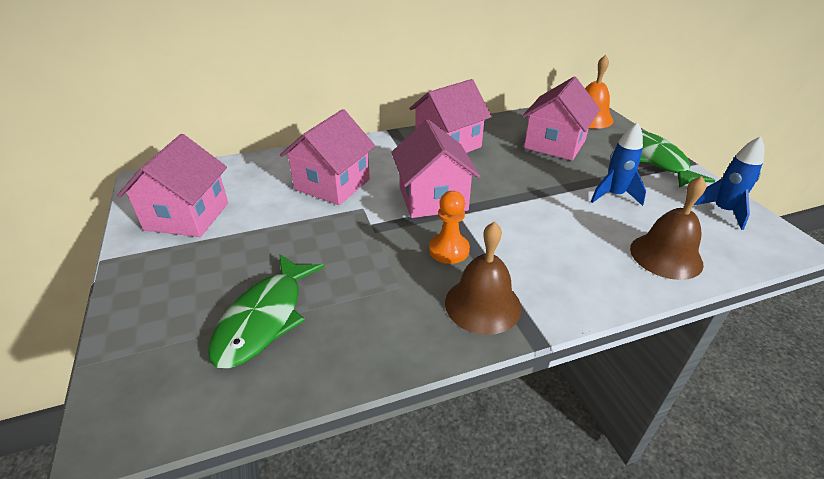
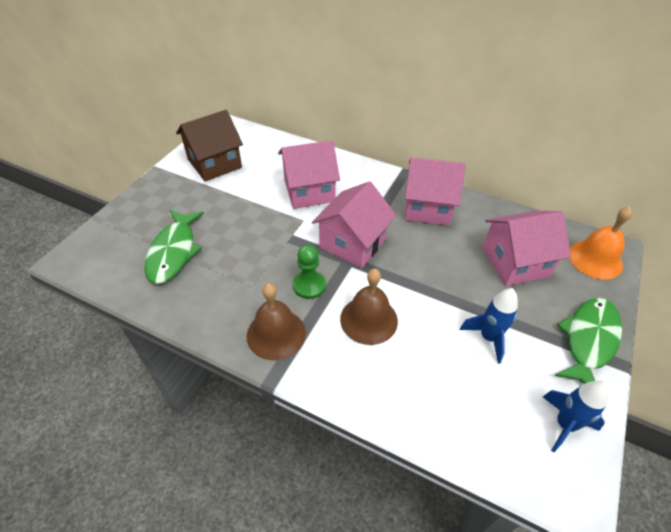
camera: 45 degrees right, 10 degrees up
(187, 216) = (214, 163): pink house -> brown house
(264, 318) = (174, 252): green fish -> green fish turned 60 degrees counterclockwise
(449, 250) = (309, 285): orange pawn -> green pawn
(666, 256) = (444, 410): brown bell -> brown bell (369, 319)

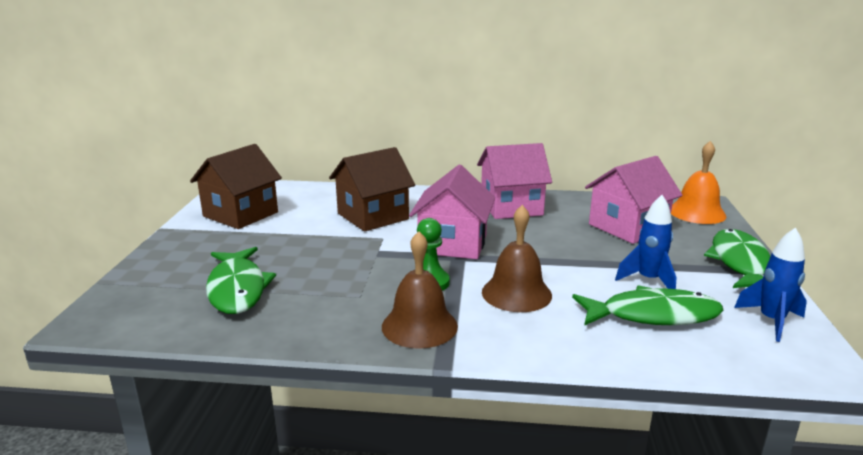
camera: 20 degrees left, 25 degrees down
(309, 191) = (373, 216): pink house -> brown house
(464, 382) = (653, 315): none -> green fish

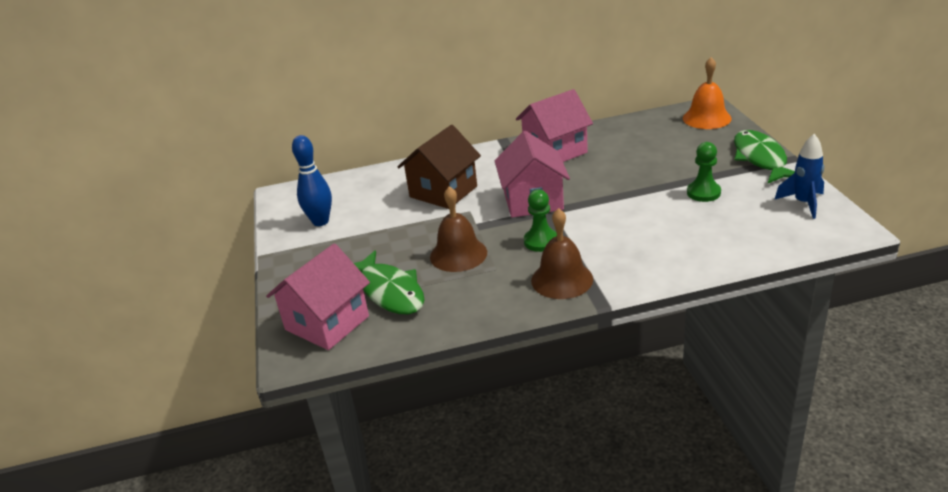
camera: 15 degrees left, 10 degrees up
(240, 214) = (320, 221): brown house -> blue bowling pin
(516, 293) = (614, 231): brown bell -> brown bell (458, 254)
(627, 227) = (661, 147): pink house -> pink house (327, 323)
(648, 280) = (703, 193): blue rocket -> green pawn
(653, 315) = (722, 222): green fish -> none

